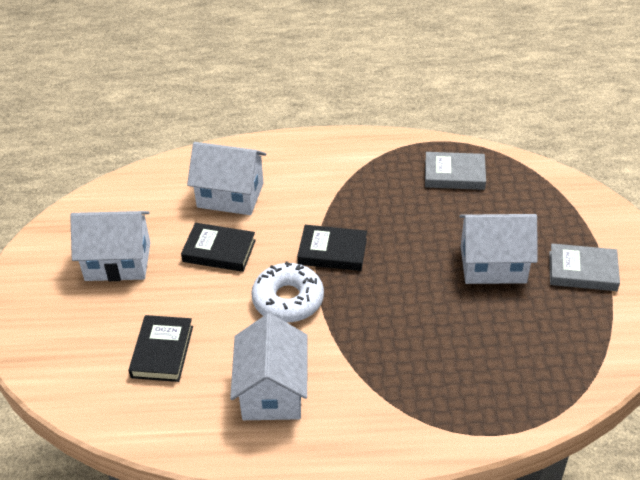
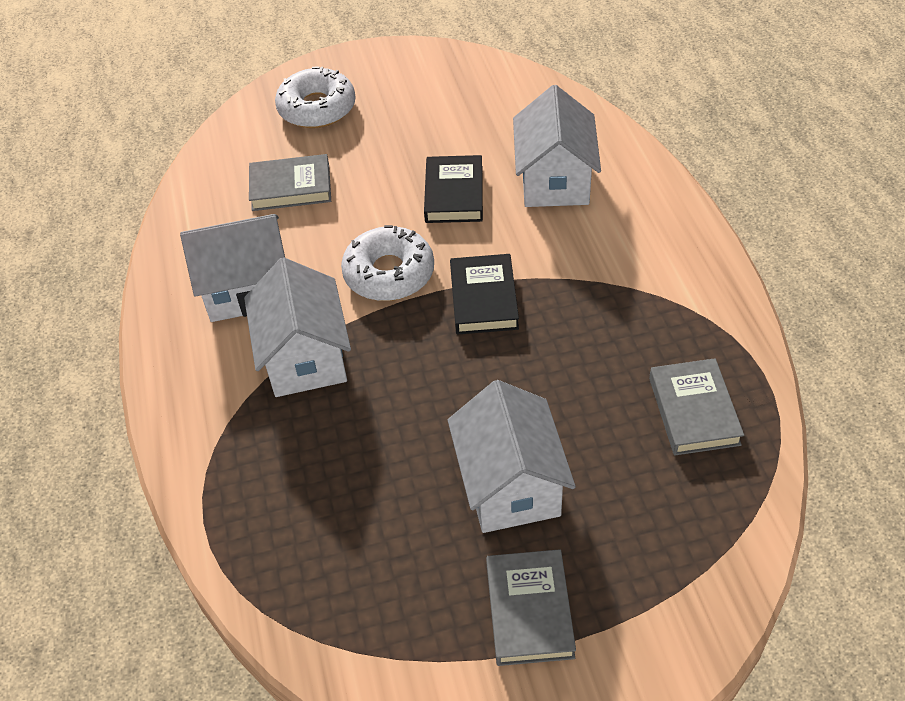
camera: 80 degrees right, 5 degrees up
(66, 323) = (317, 108): none -> white donut
(118, 261) = (414, 118): white house -> white house (305, 357)
(162, 351) = (291, 187): black book -> grey book

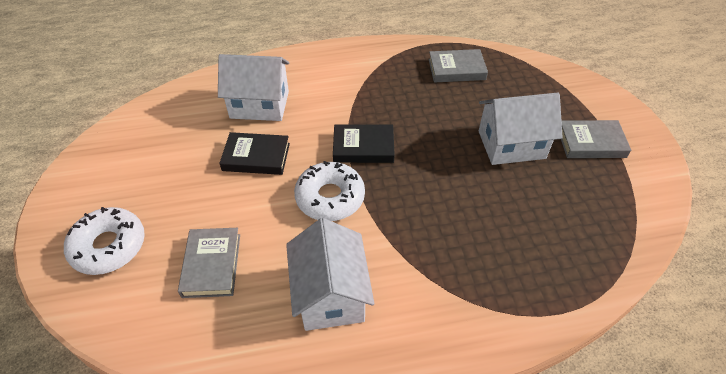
camera: 90 degrees left, 0 degrees up
(305, 357) = (408, 250): white house -> none

